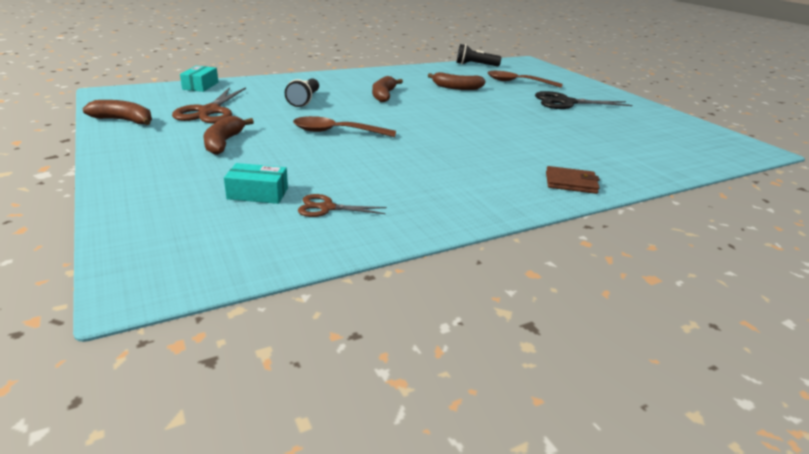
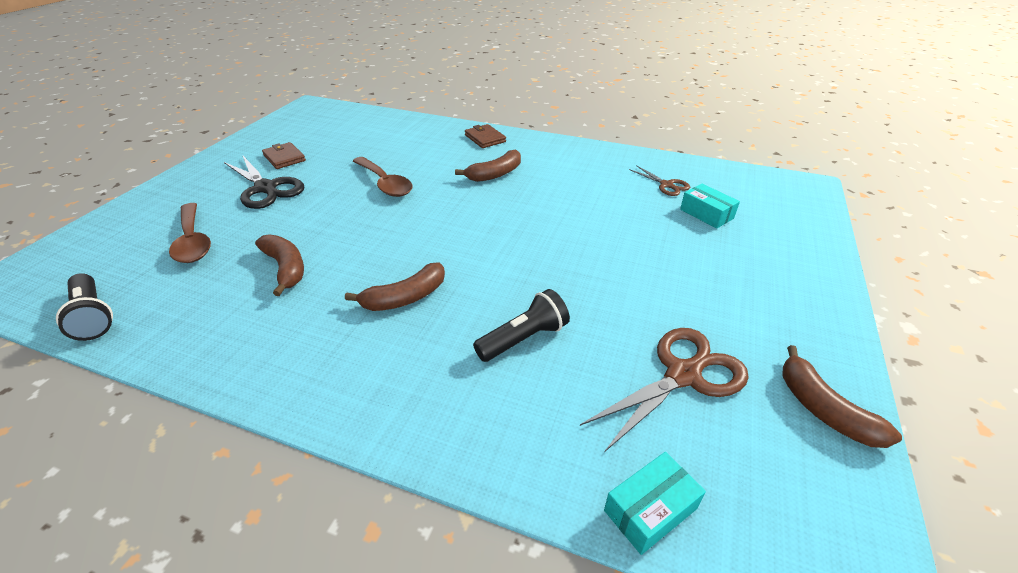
camera: 130 degrees left, 10 degrees up
(224, 143) = (700, 289): brown banana -> brown banana (495, 174)
(336, 132) = (566, 253): brown spoon -> brown spoon (385, 183)
(616, 116) = (284, 158): none -> brown wallet

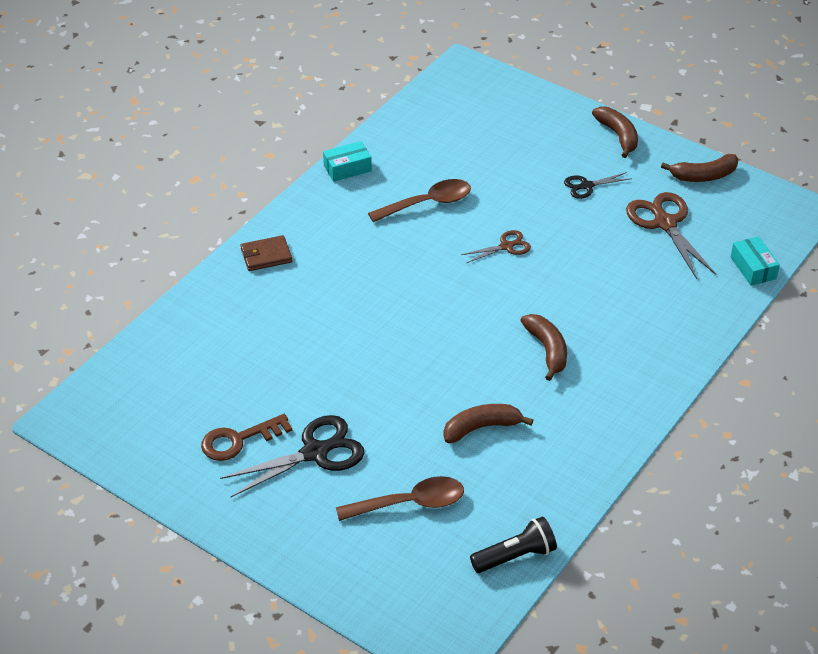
camera: 75 degrees left, 5 degrees up
(284, 158) = (239, 440): brown wallet -> brown key
(385, 183) = (344, 351): brown spoon -> brown spoon (428, 203)
(495, 174) = (358, 262): brown banana -> brown banana (618, 136)
(523, 339) = (612, 290): black flashlight -> none
(666, 185) = (428, 150): brown scissors -> brown scissors (506, 246)
(699, 291) = (586, 186): none -> black scissors
(706, 214) = (486, 144): turquoise box -> turquoise box (347, 168)

